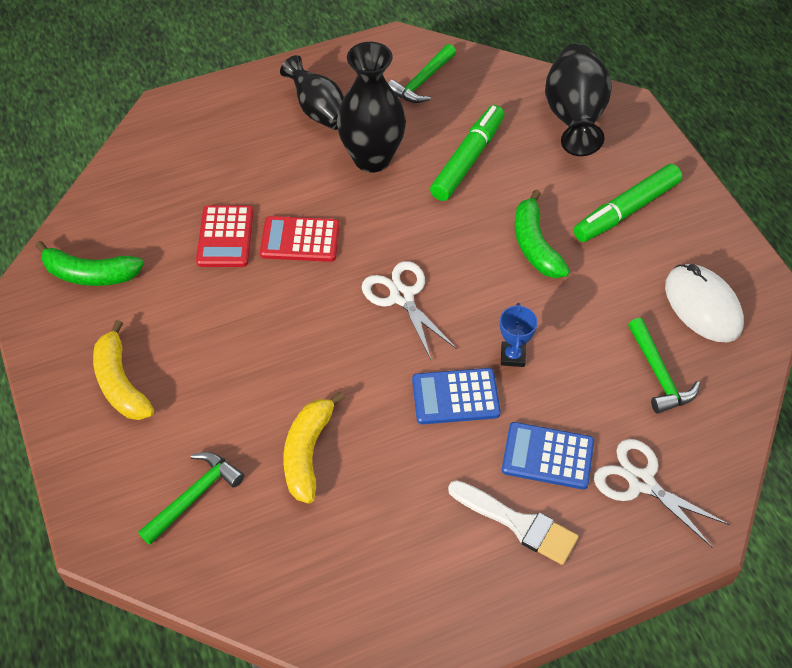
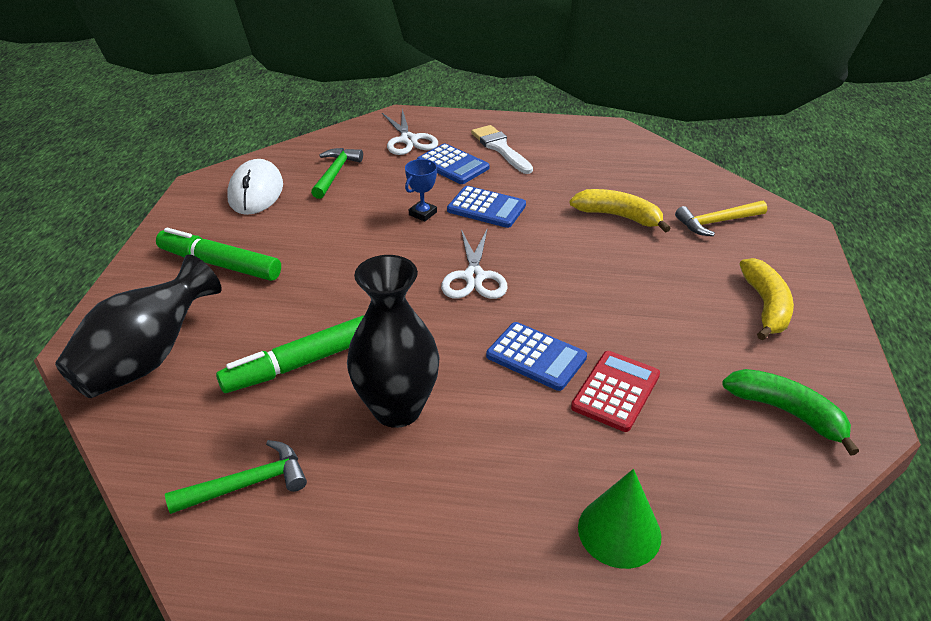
camera: 150 degrees left, 15 degrees down
(187, 146) = (619, 531): none -> green cone
(194, 496) = (717, 222): green hammer -> yellow hammer
(300, 240) = (536, 357): red calculator -> blue calculator
(308, 452) = (618, 216): yellow banana -> yellow banana turned 105 degrees counterclockwise
(318, 111) = (411, 503): black vase -> none
(535, 245) = (325, 270): green banana -> none
(626, 211) = (220, 264): green marker -> green marker turned 150 degrees counterclockwise

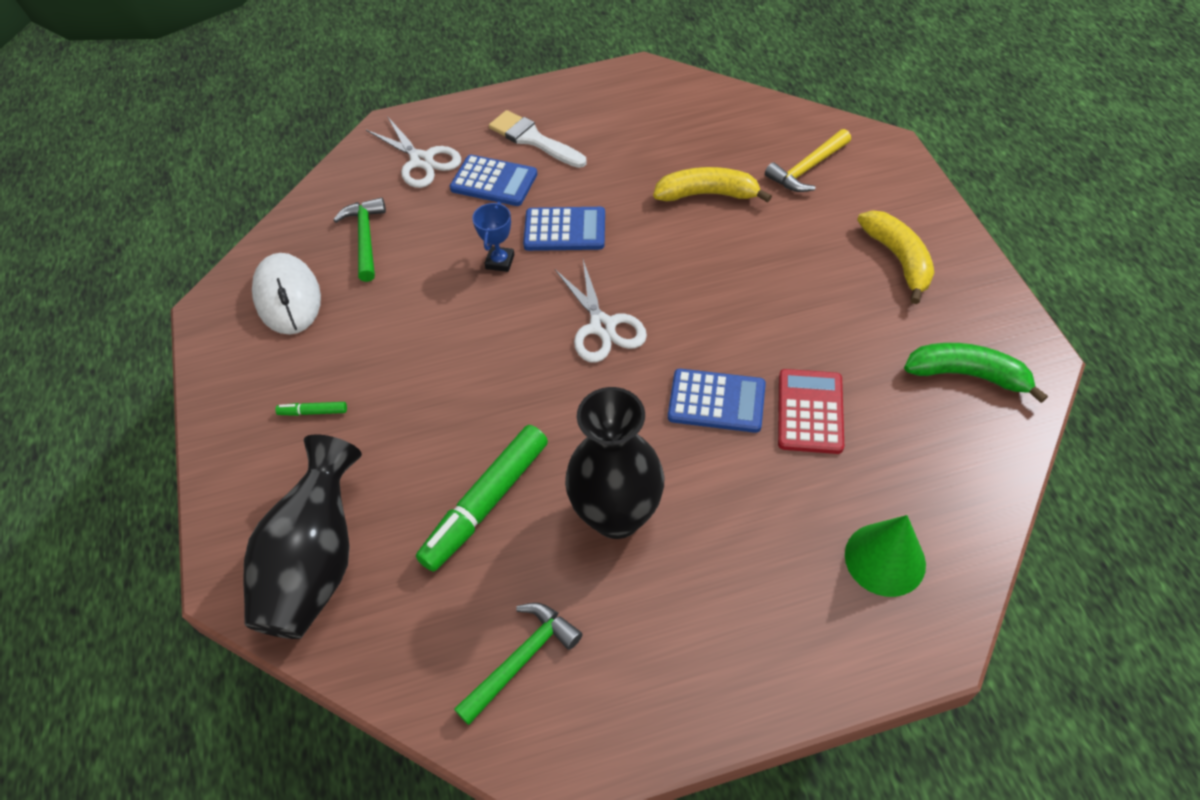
camera: 20 degrees left, 15 degrees up
(220, 264) = (313, 412): green marker -> green marker, size x0.42

